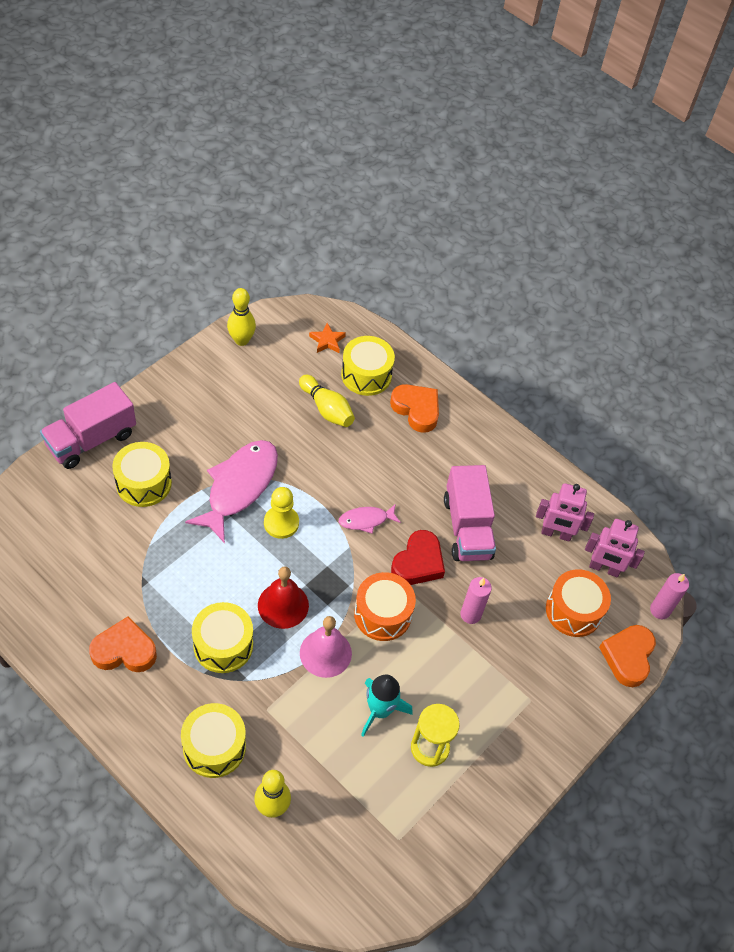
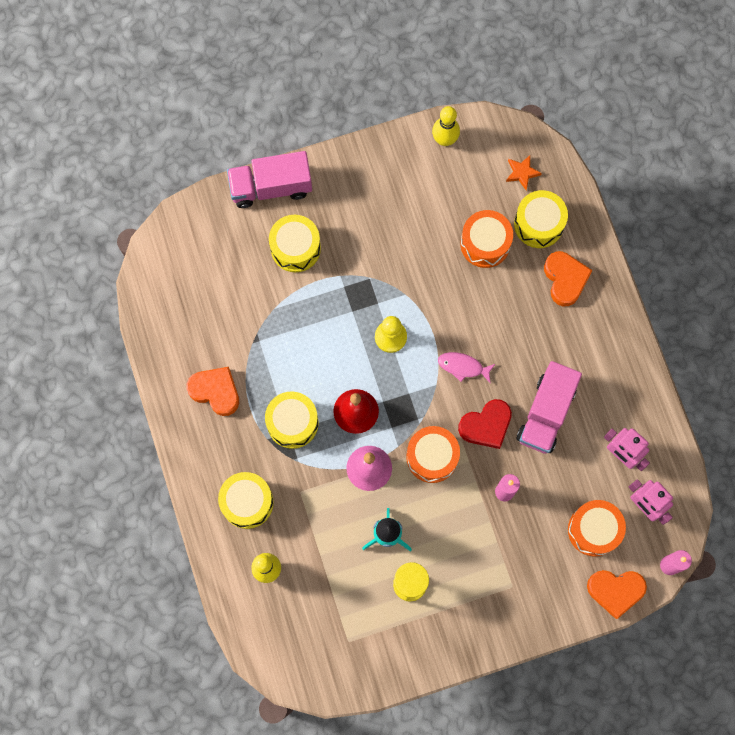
camera: 35 degrees right, 20 degrees up
(239, 487) = (372, 287): pink fish -> none
(327, 409) = (485, 244): yellow bowling pin -> orange drum
(628, 657) = (615, 591): orange heart -> orange heart turned 135 degrees counterclockwise

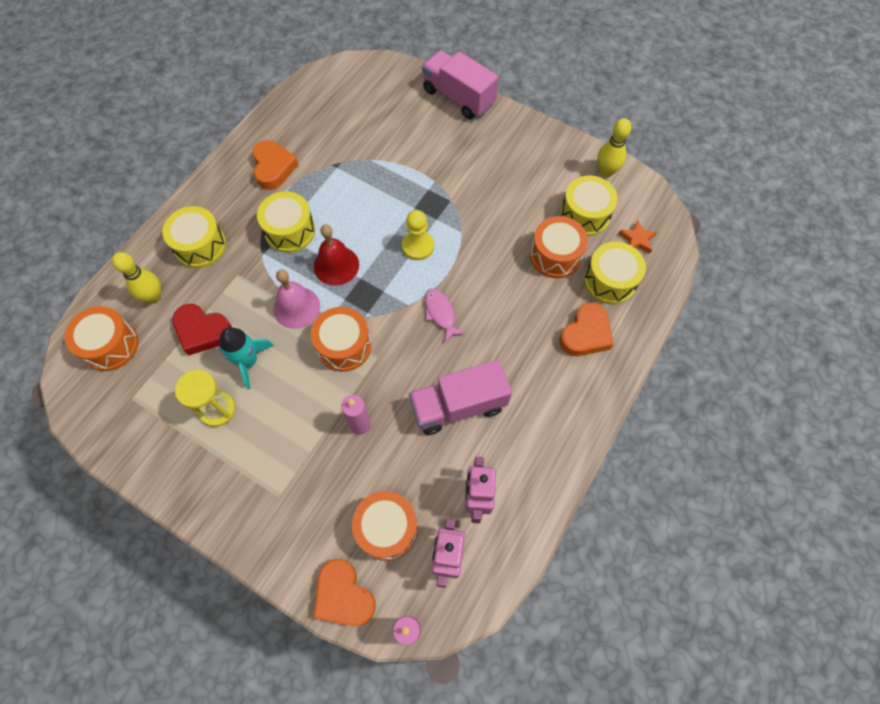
camera: 50 degrees right, 10 degrees down
(286, 629) = (111, 345): none -> orange drum
(295, 248) = (428, 141): yellow drum -> yellow drum (584, 215)
(486, 425) = (406, 367): red heart -> red heart (202, 331)

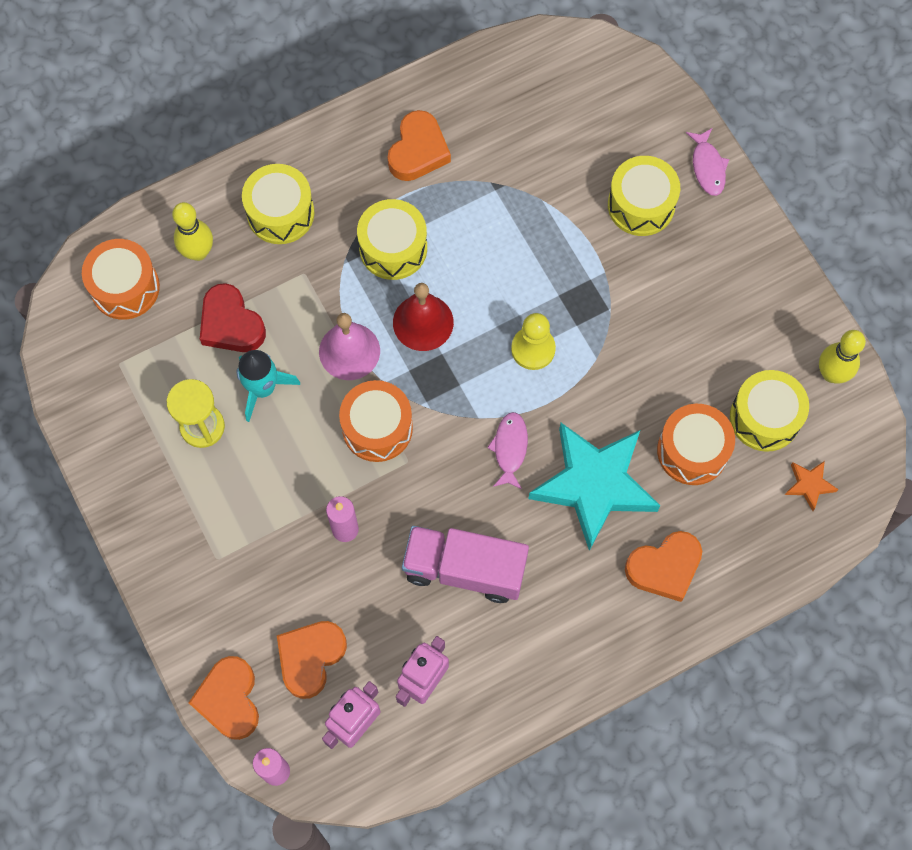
camera: 30 degrees right, 5 degrees up
(387, 528) = (310, 658): orange drum -> orange heart
(458, 97) = (707, 167): pink truck -> pink fish
(509, 307) = (594, 485): none -> turquoise star
(610, 281) = (738, 519): yellow drum -> yellow drum (641, 205)

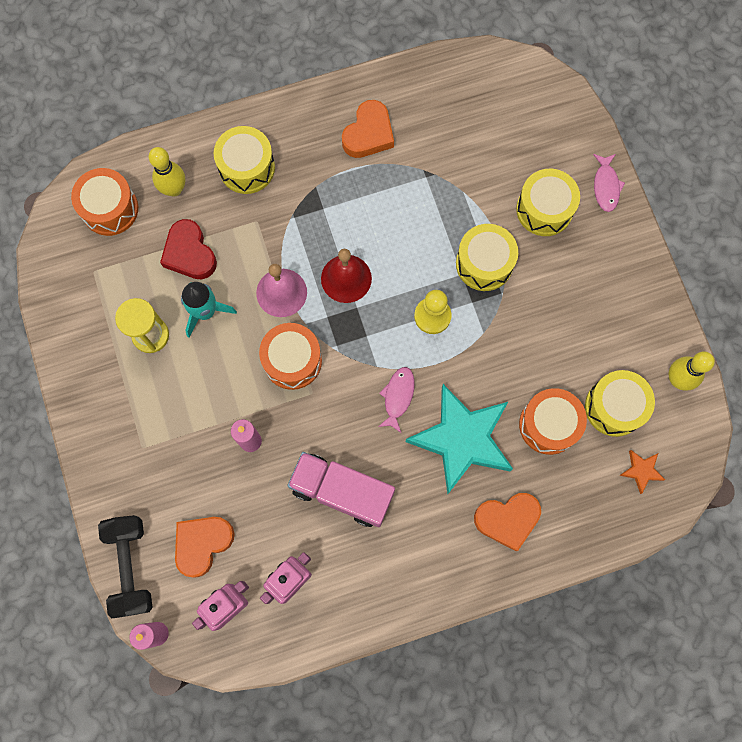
camera: 10 degrees right, 5 degrees up
(229, 699) = (130, 567): orange heart -> black dumbbell
(393, 248) = (333, 212): yellow drum -> yellow drum (484, 263)

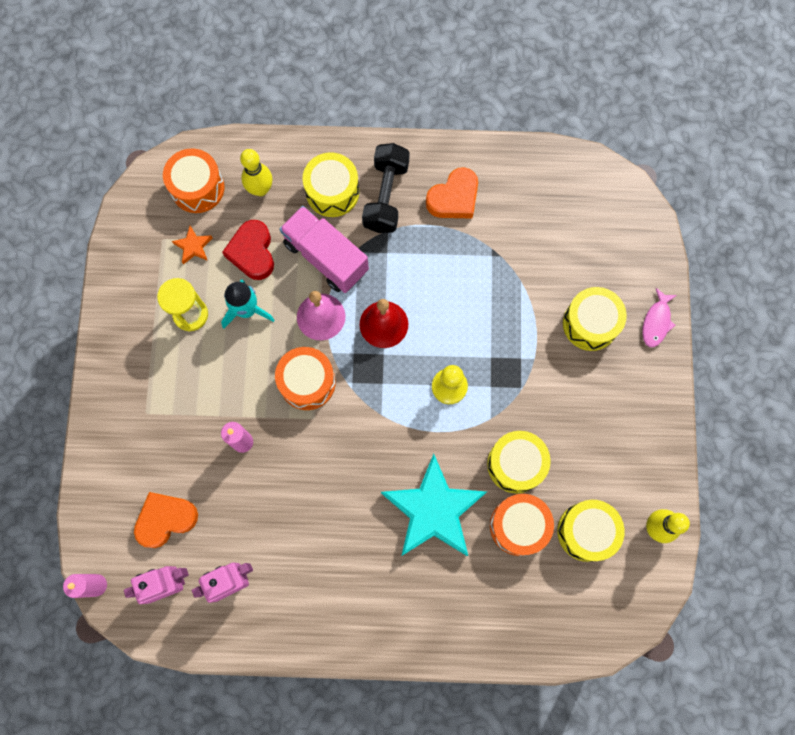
camera: 20 degrees right, 0 degrees up
(130, 567) = (95, 516): black dumbbell -> black dumbbell (386, 196)
(342, 492) = (307, 518): pink truck -> pink truck (326, 257)
(398, 397) = (390, 449): pink fish -> none
(484, 263) = (515, 354): yellow drum -> yellow drum (516, 464)
(507, 520) = (447, 600): orange heart -> none
(641, 471) = (589, 600): orange star -> orange star (193, 247)

